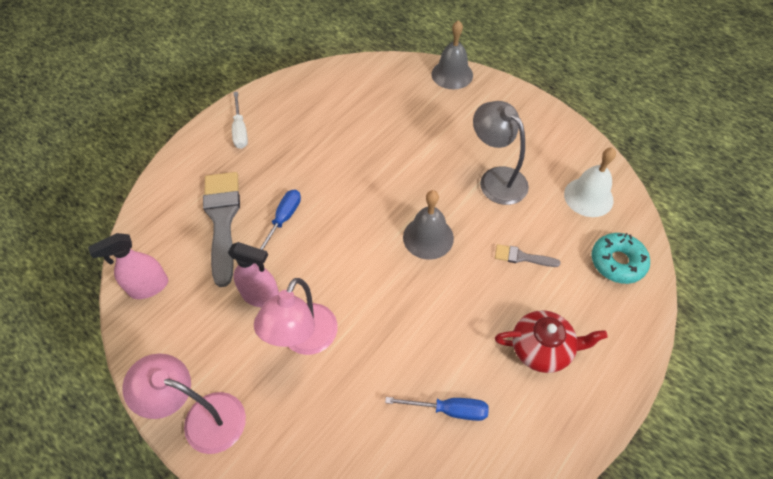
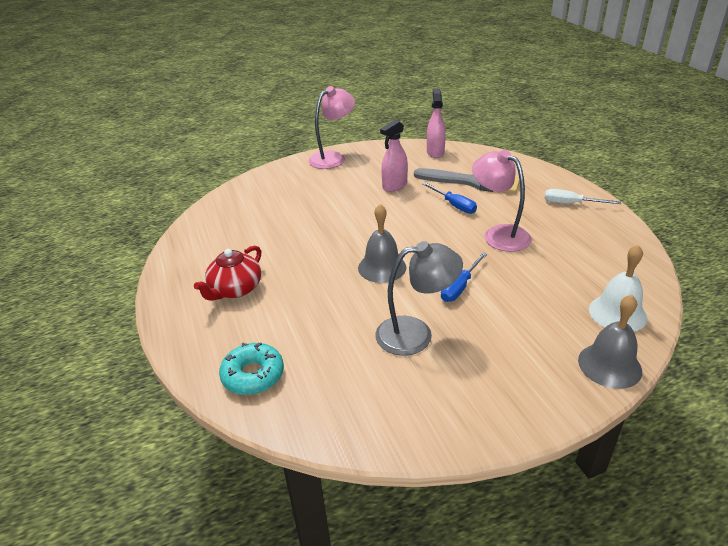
camera: 120 degrees right, 20 degrees down
(304, 340) = (347, 194): pink lamp -> pink lamp (499, 234)
(449, 410) = (245, 233): blue screwdriver -> blue screwdriver (460, 287)
(522, 257) = (316, 313): grey brush -> none
(588, 197) = (340, 396): white bell -> white bell (617, 313)

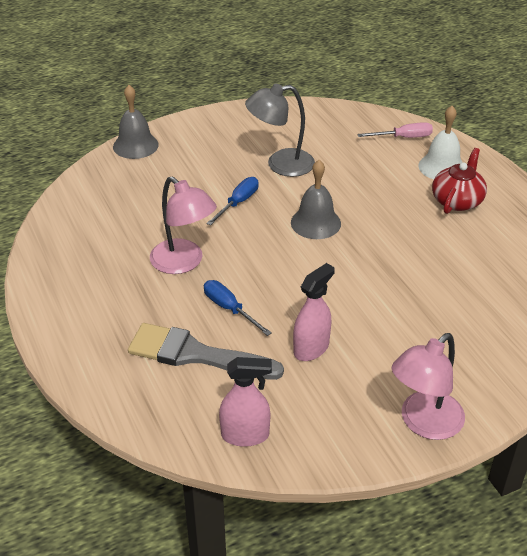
camera: 175 degrees right, 5 degrees up
(253, 375) = (403, 137): turquoise donut -> pink screwdriver
(435, 152) = (245, 435): pink spray bottle -> pink spray bottle turned 90 degrees counterclockwise
(571, 204) = (77, 310): white screwdriver -> none
(617, 313) = (106, 180): white bell -> white bell (442, 167)

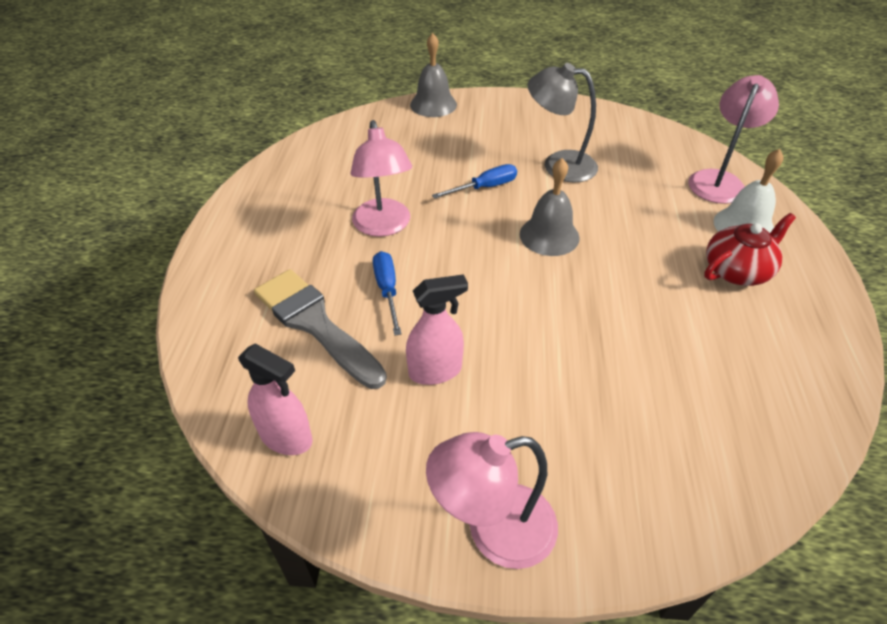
camera: 30 degrees right, 5 degrees up
(403, 137) = (719, 180): pink screwdriver -> pink lamp

